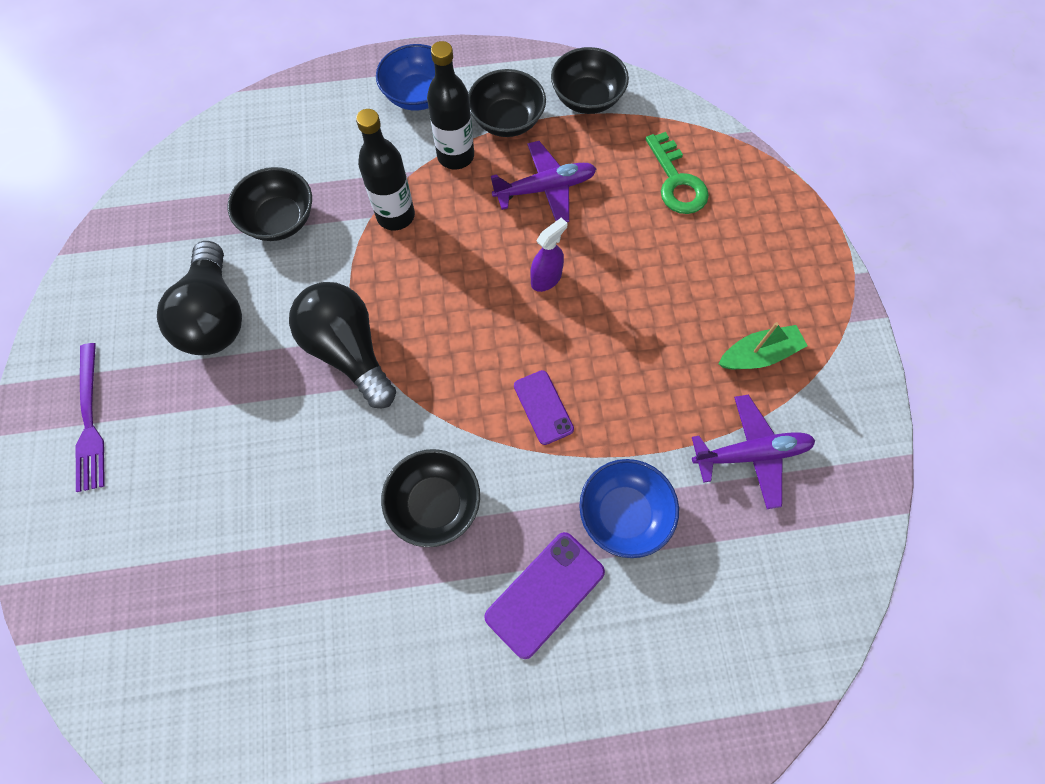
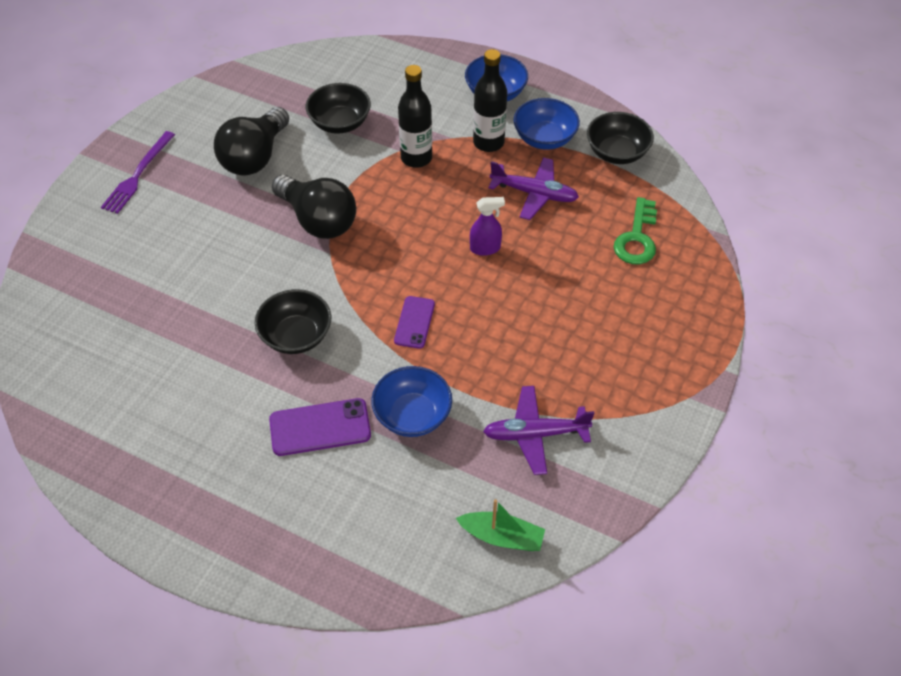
camera: 35 degrees right, 15 degrees down
(349, 351) = (318, 220): black light bulb -> black light bulb turned 135 degrees clockwise
(507, 120) = (544, 138): black bowl -> blue bowl
(751, 454) = (535, 434): purple plane -> purple plane turned 150 degrees clockwise
(759, 354) = (598, 378): green boat -> green boat (502, 537)

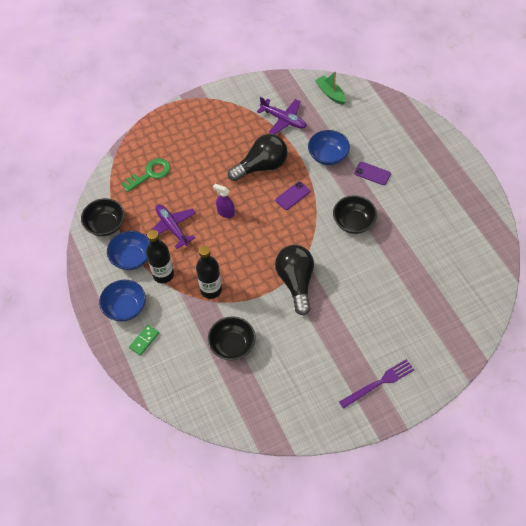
camera: 140 degrees left, 5 degrees up
(255, 157) = (301, 351): black light bulb -> black light bulb (261, 166)
(320, 427) = (372, 173): purple phone -> purple phone, size x0.66
(442, 78) = (144, 340): none -> green domino

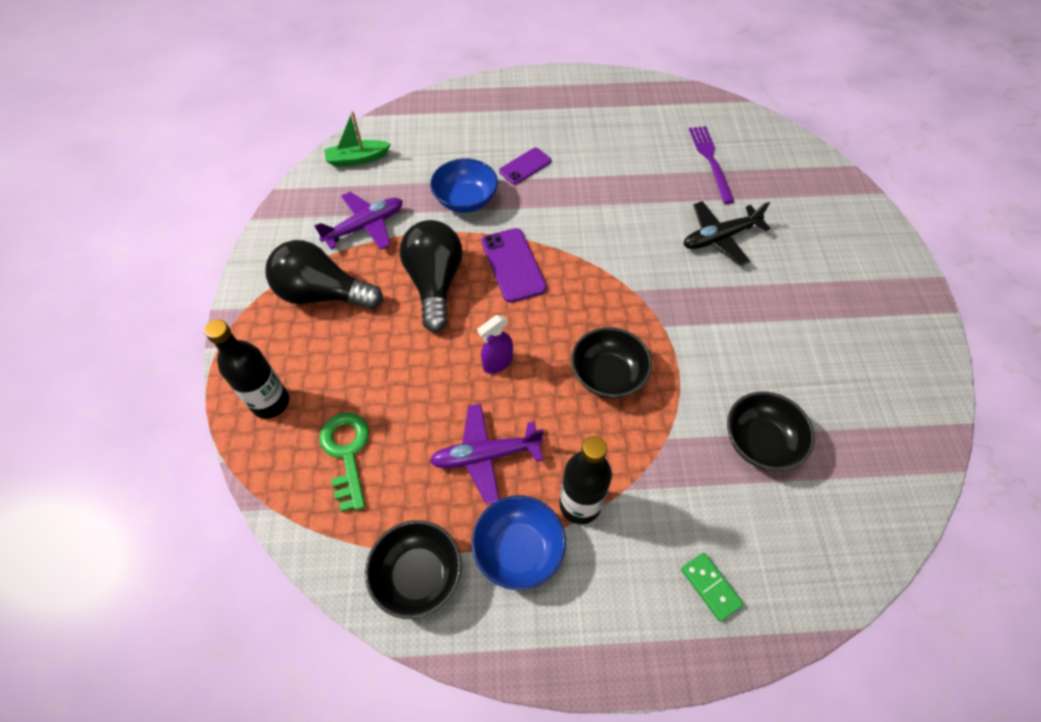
camera: 70 degrees left, 0 degrees up
(125, 307) = (626, 599): blue bowl -> none
(211, 290) = (641, 437): black bottle -> black bottle (270, 402)
(292, 196) = (513, 265): purple phone -> purple phone, size x1.51
(296, 282) = (671, 315): black light bulb -> black light bulb (323, 294)
(353, 222) = (596, 214): black bowl -> black bowl (608, 375)
(370, 292) = (719, 238): none -> black plane
(379, 383) = (869, 280): purple fork -> purple fork (710, 161)

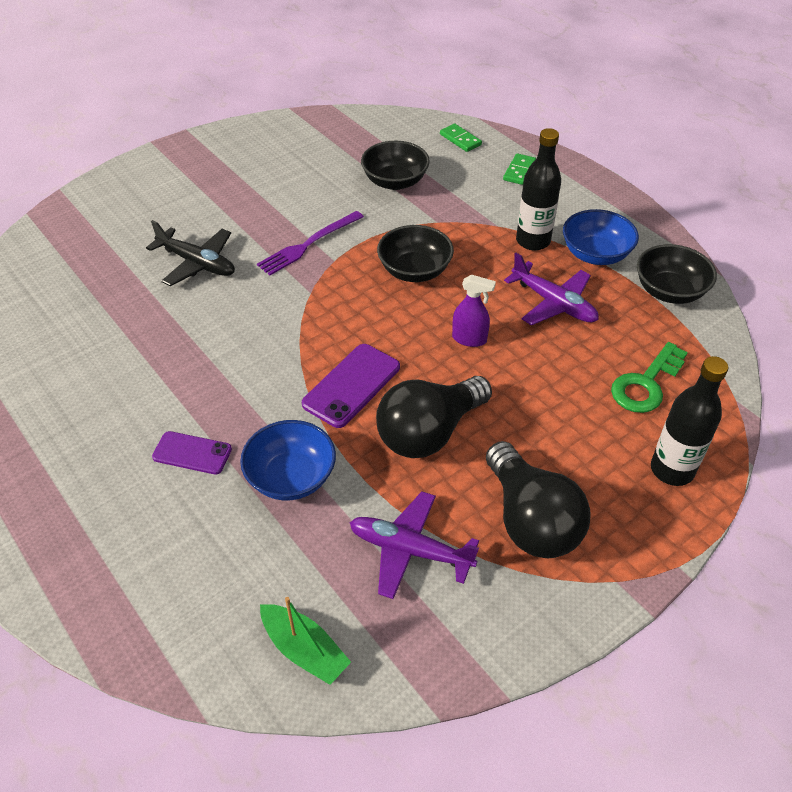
camera: 125 degrees left, 10 degrees down
(710, 161) = (80, 306): purple fork -> purple fork (308, 244)
(814, 566) = (460, 139): none -> green domino

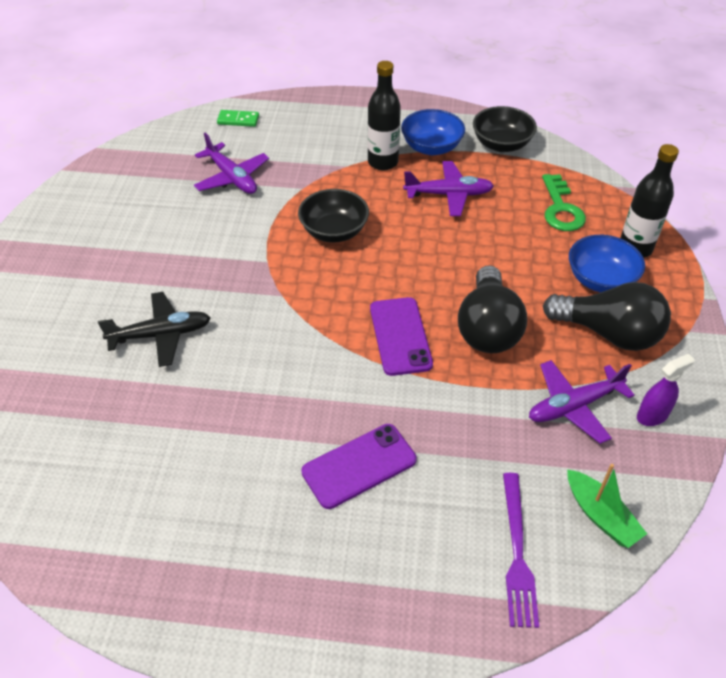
camera: 45 degrees left, 0 degrees up
(192, 453) = (359, 466): purple phone -> purple phone, size x1.51
(291, 477) = (446, 424): blue bowl -> blue bowl (600, 280)
(304, 650) = (601, 516): green boat -> green boat turned 60 degrees clockwise
(308, 244) = (231, 262): purple fork -> purple fork (517, 553)
(395, 181) = (232, 177): black bowl -> purple plane
(469, 339) = (430, 252): purple spray bottle -> purple spray bottle (652, 415)
(519, 171) = (310, 120): green domino -> none

